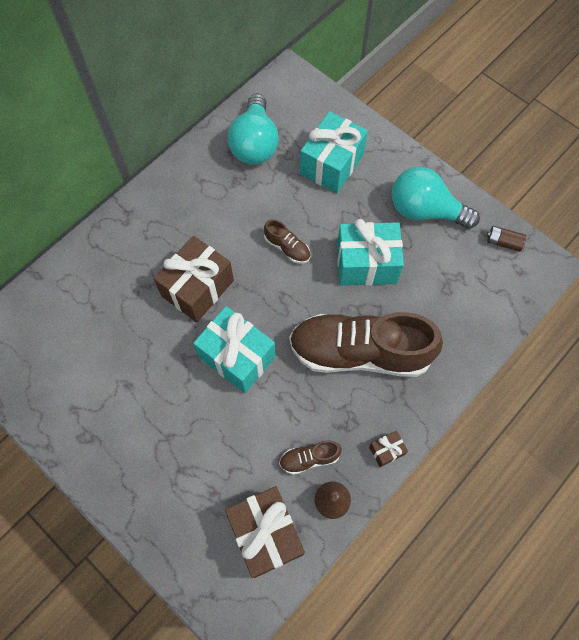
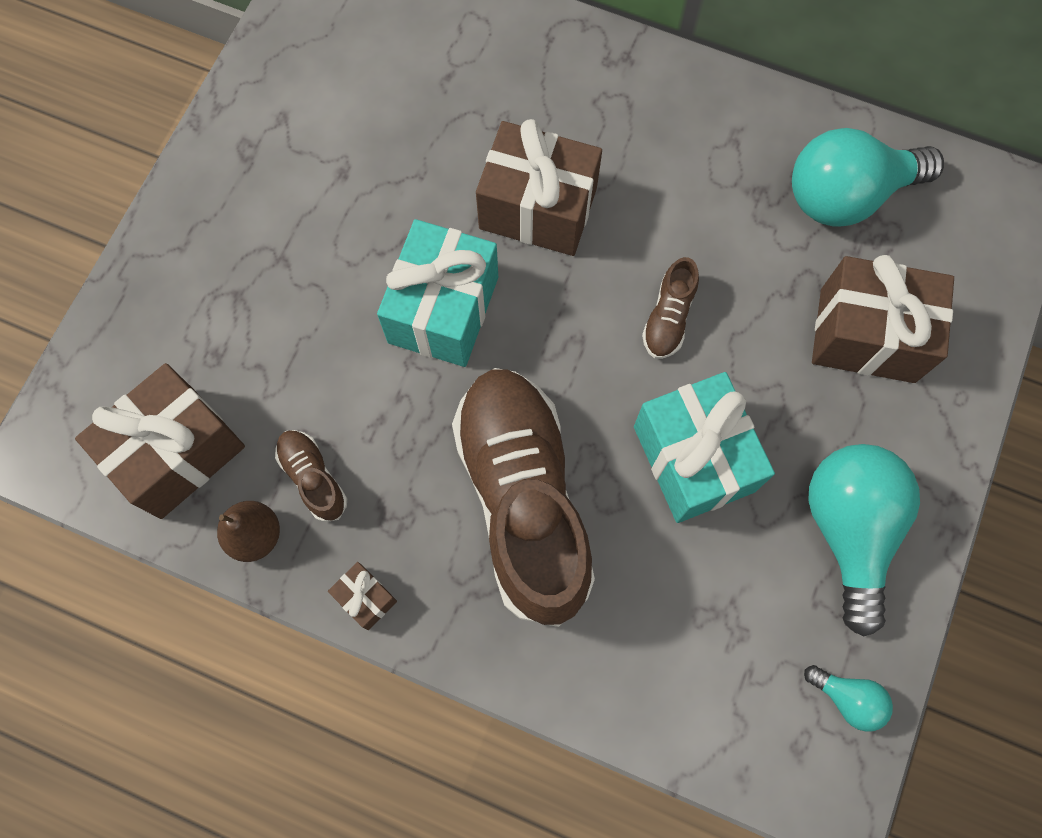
camera: 70 degrees right, 5 degrees up
(332, 164) = (867, 335): turquoise gift -> brown gift
(503, 242) = (847, 698): brown battery -> turquoise light bulb

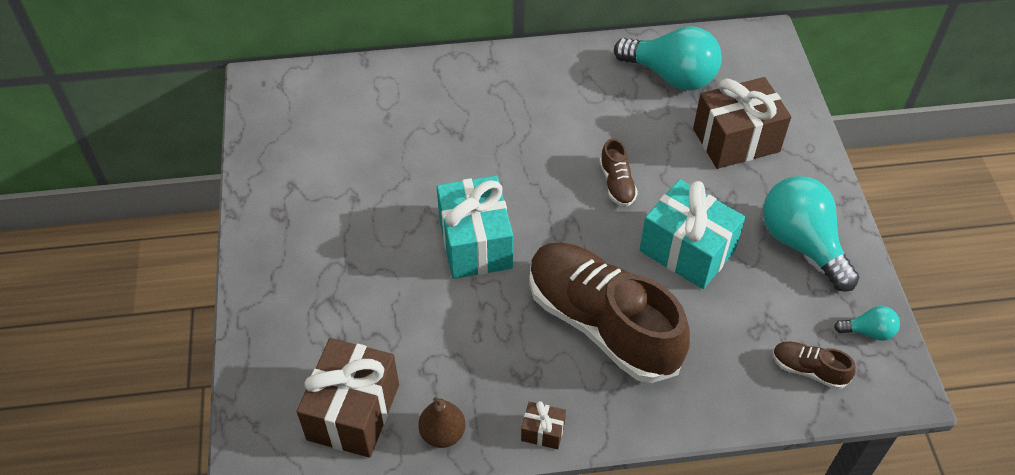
camera: 30 degrees left, 20 degrees down
(313, 478) = (458, 379): brown shoe -> brown shoe (808, 370)
(538, 208) = (495, 162): brown gift -> none
(846, 195) = (671, 76): turquoise light bulb -> turquoise light bulb turned 105 degrees counterclockwise

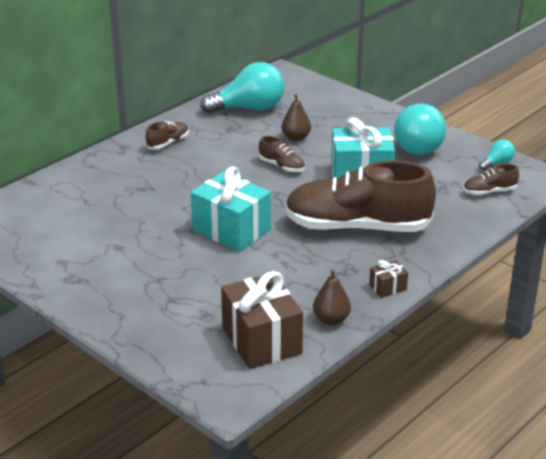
camera: 40 degrees left, 20 degrees down
(538, 81) = (168, 143): none -> brown shoe
(676, 149) = (296, 138): none -> brown pear
(736, 140) = (324, 120): brown gift -> none
(802, 244) = (418, 145): turquoise light bulb -> turquoise light bulb turned 105 degrees counterclockwise

